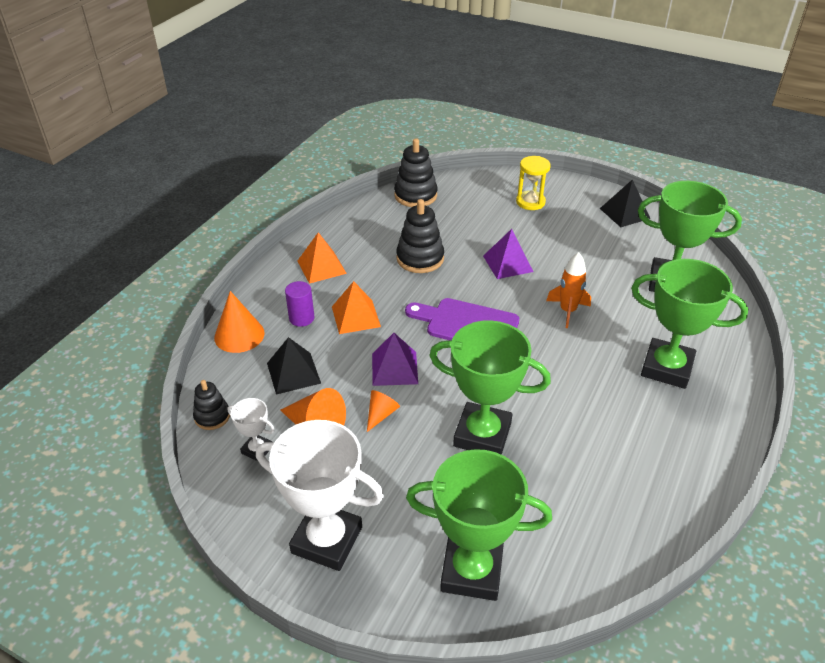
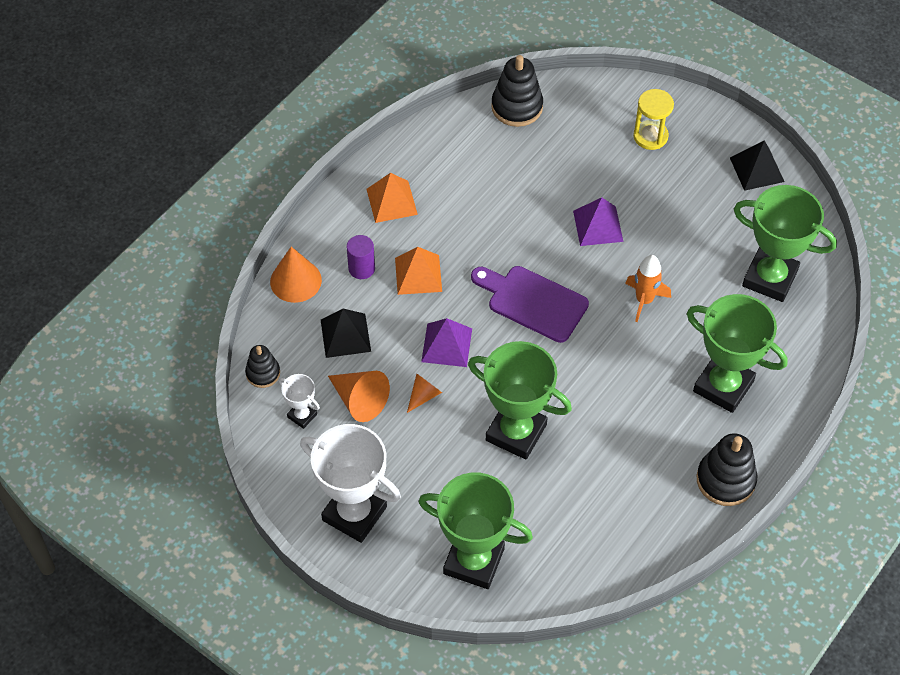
camera: 10 degrees right, 15 degrees up
(420, 258) = (502, 205): black stacking toy -> black stacking toy (725, 480)

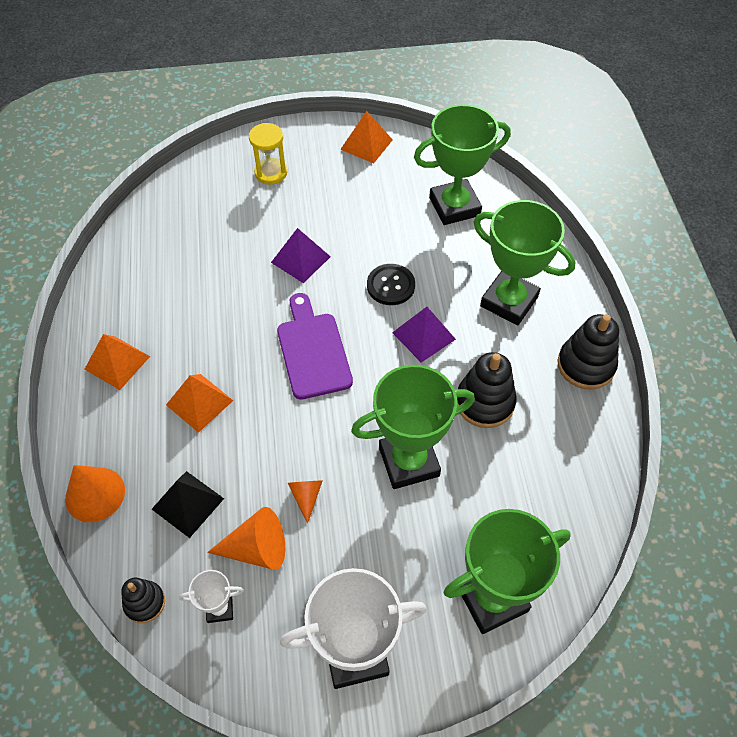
camera: 45 degrees left, 0 degrees up
(361, 268) = (145, 436): purple cylinder -> none
(446, 345) = (281, 439): purple pyramid -> purple pyramid (423, 336)
(517, 107) = (149, 220): black stacking toy -> black stacking toy (485, 402)
(533, 302) = (313, 351): purple cutting board -> purple cutting board turned 90 degrees clockwise
(644, 300) = (390, 285): orange rocket -> black button
(723, 386) = (509, 301): green trophy -> green trophy turned 45 degrees clockwise
(757, 169) = (366, 144): black pyramid -> orange pyramid

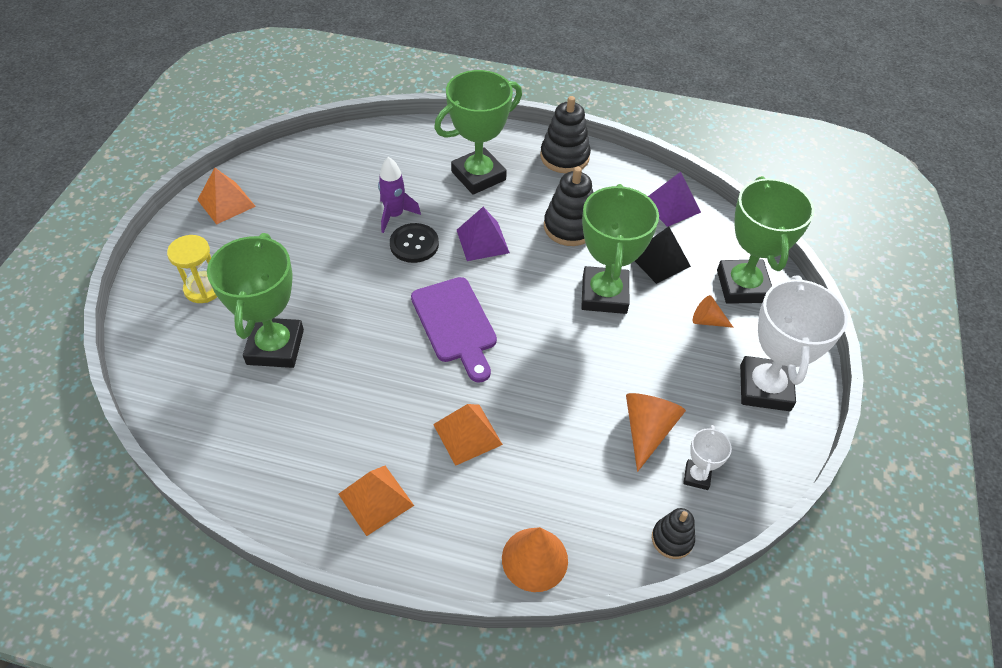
camera: 70 degrees left, 5 degrees down
(187, 503) = (579, 475): black pyramid -> black pyramid (659, 260)
(301, 259) = (339, 299): purple pyramid -> purple pyramid (671, 206)
(306, 496) = (609, 377): orange cone -> orange cone (707, 320)
(313, 351) = (455, 324): purple cutting board -> purple cutting board turned 120 degrees counterclockwise
(417, 258) = (394, 215): none -> purple rocket
(454, 206) = (352, 170): green trophy -> green trophy (275, 347)

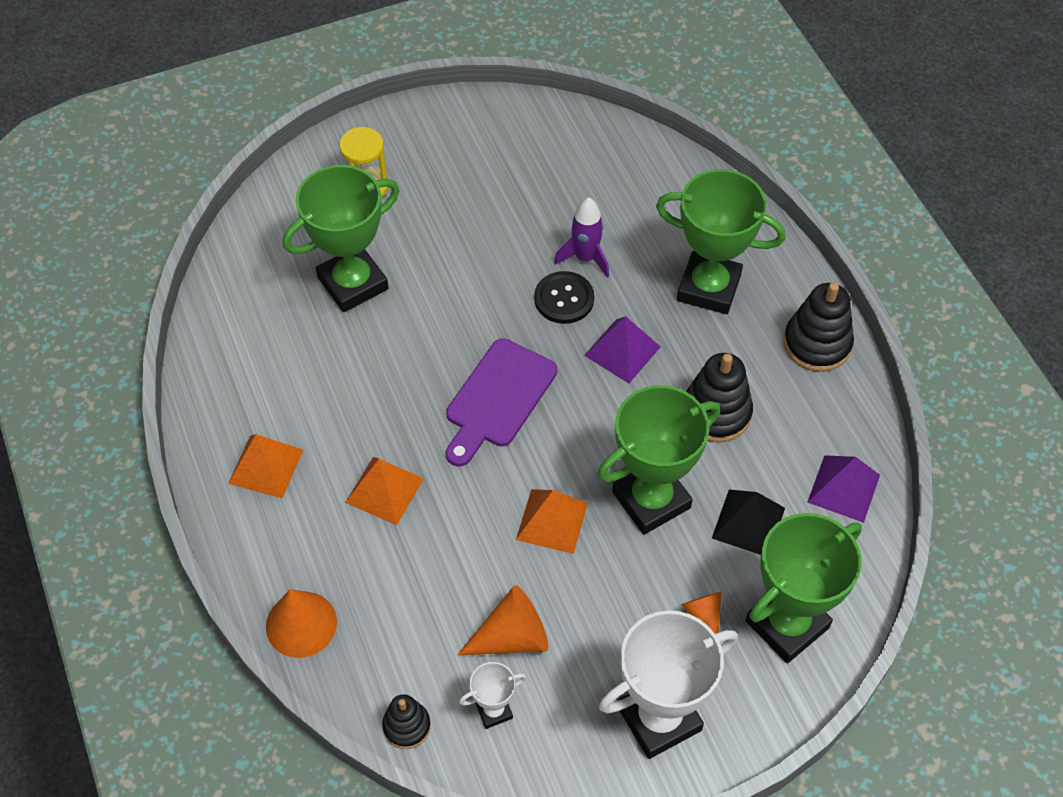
camera: 55 degrees right, 5 degrees up
(226, 203) = (475, 124): orange pyramid -> orange pyramid (552, 521)

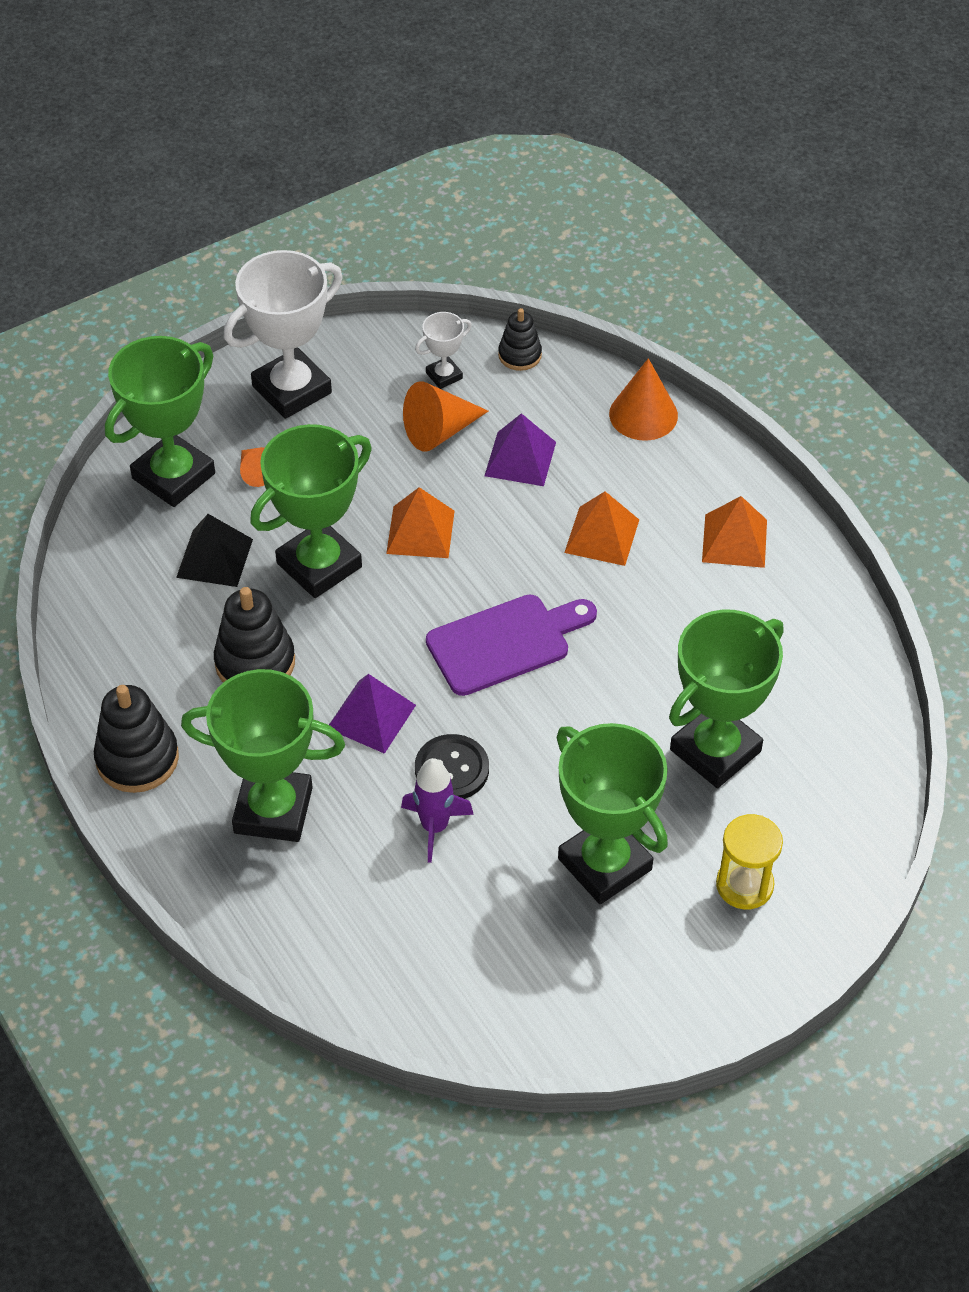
camera: 170 degrees right, 5 degrees down
(464, 214) = (604, 864): none -> green trophy
(498, 398) = (505, 643): purple cutting board -> purple cutting board turned 45 degrees clockwise
(844, 488) = (112, 605): purple pyramid -> purple pyramid (520, 459)

